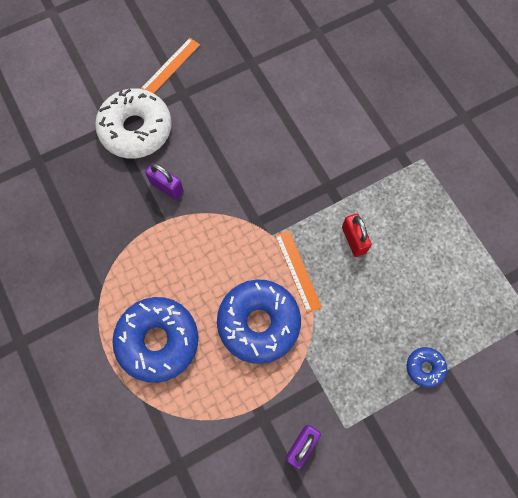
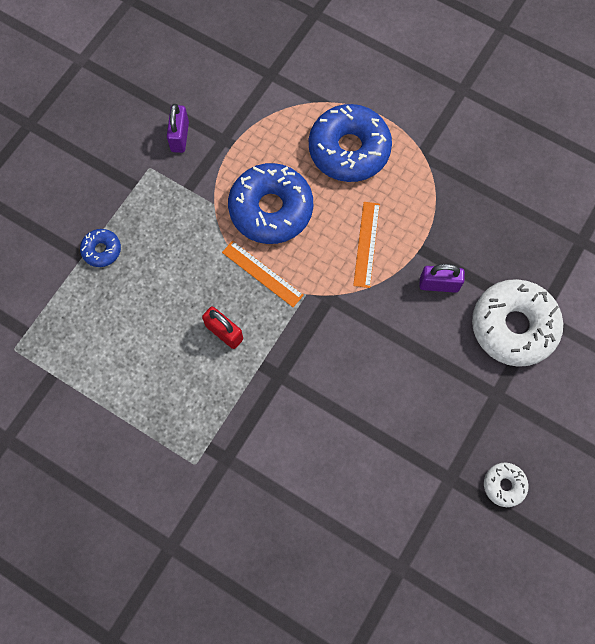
camera: 150 degrees right, 0 degrees up
(170, 67) = (533, 420): orange ruler -> orange ruler (366, 244)
(219, 41) = (504, 485): none -> white donut

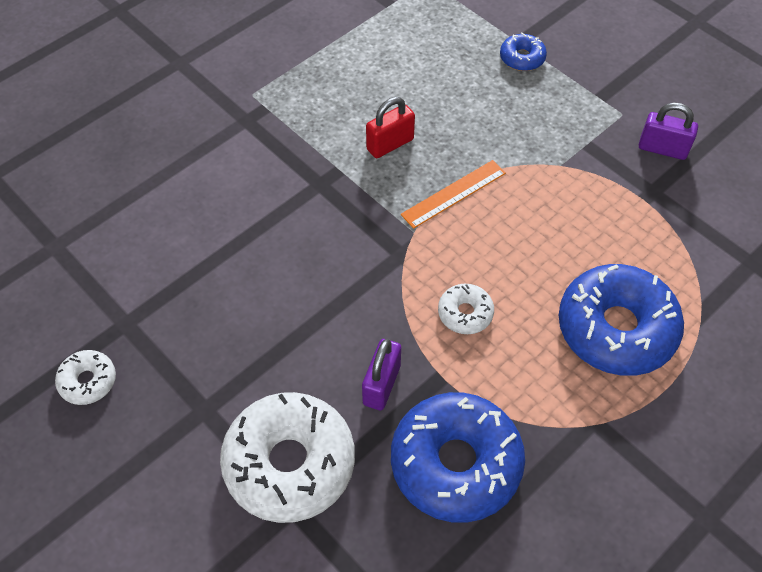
camera: 105 degrees right, 15 degrees down
(271, 209) = (540, 220): blue donut -> blue donut (455, 463)
(366, 244) = (465, 313): orange ruler -> white donut

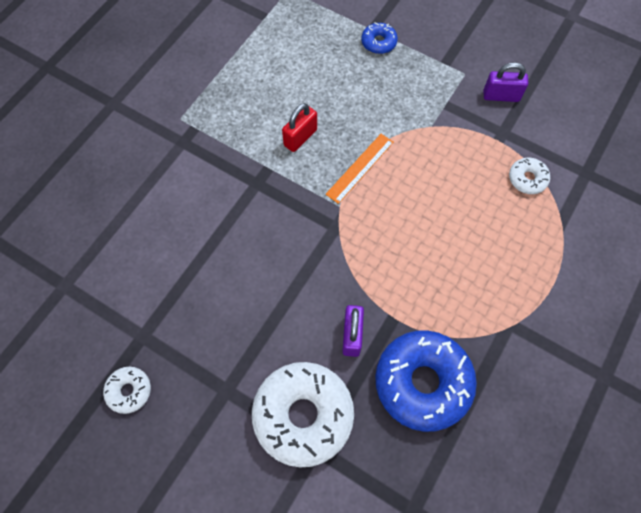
camera: 15 degrees left, 10 degrees up
(465, 313) = (396, 263): white donut -> white donut (527, 179)
(616, 329) = (506, 248): blue donut -> none

